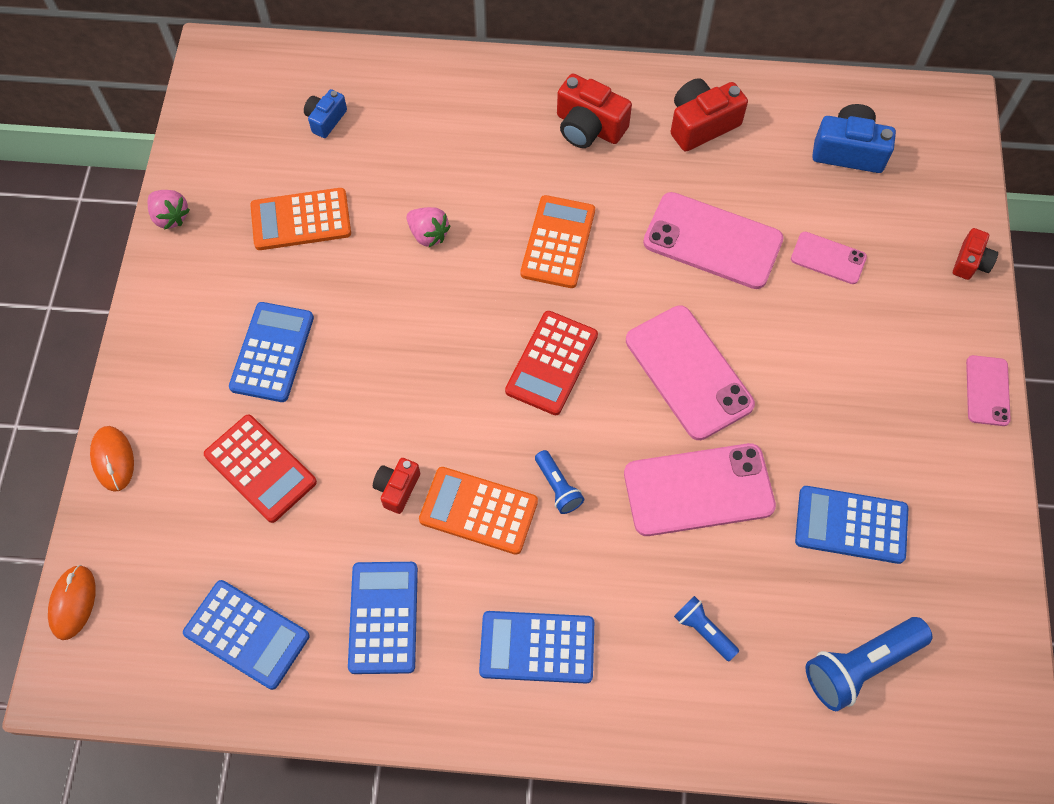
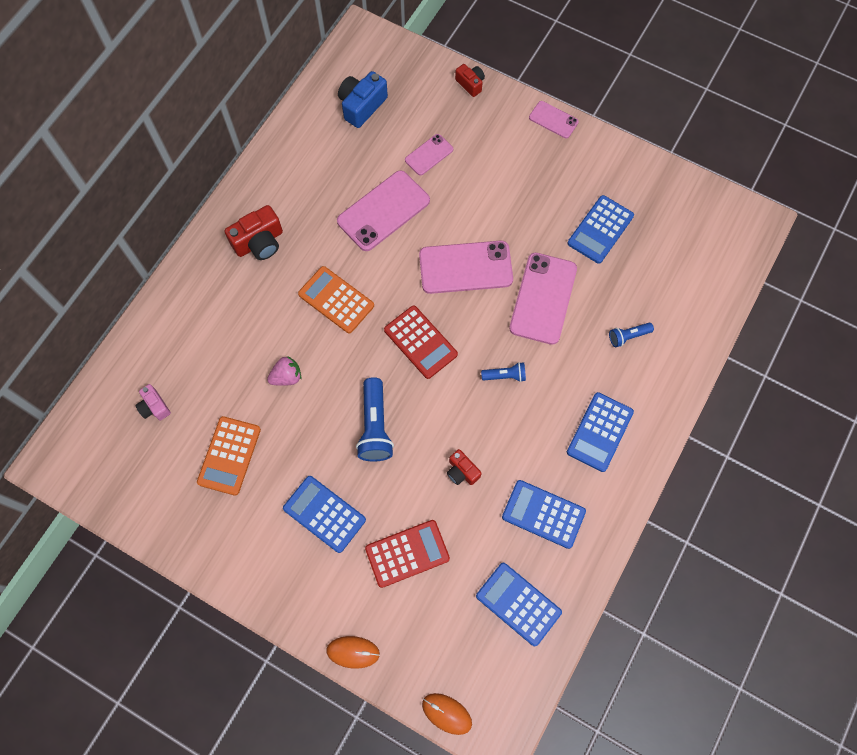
camera: 65 degrees left, 5 degrees up
(170, 217) = (176, 546): pink strawberry -> none
(247, 634) = (518, 604): blue calculator -> blue calculator turned 105 degrees counterclockwise
(326, 120) = (154, 407): blue camera -> pink camera
(478, 511) = (499, 428): orange calculator -> none
(701, 124) = (296, 176): red camera -> none
(860, 665) = (681, 266): blue flashlight -> blue flashlight (375, 426)

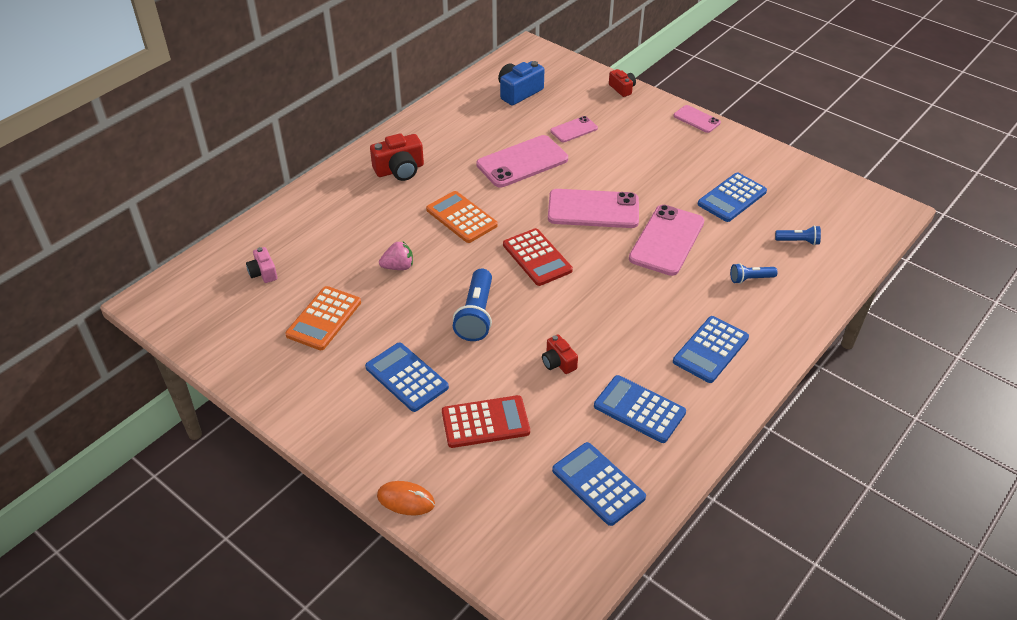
camera: 10 degrees right, 25 degrees down
(446, 713) = (497, 574): orange mouse -> none
(505, 376) = (618, 293): blue flashlight -> blue flashlight (798, 241)

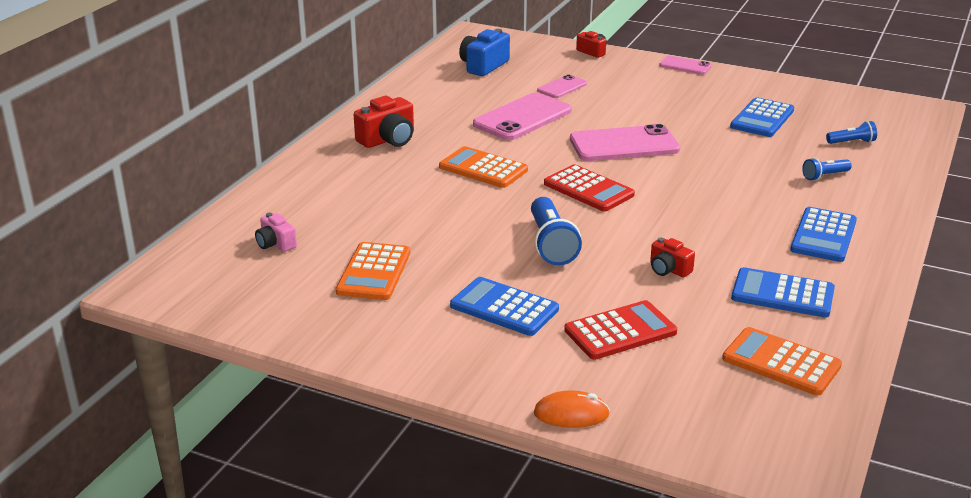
camera: 15 degrees left, 15 degrees down
(398, 267) = (436, 217): pink strawberry -> none
(598, 484) = (781, 362): blue calculator -> orange calculator
(666, 240) = (718, 158): pink phone -> none

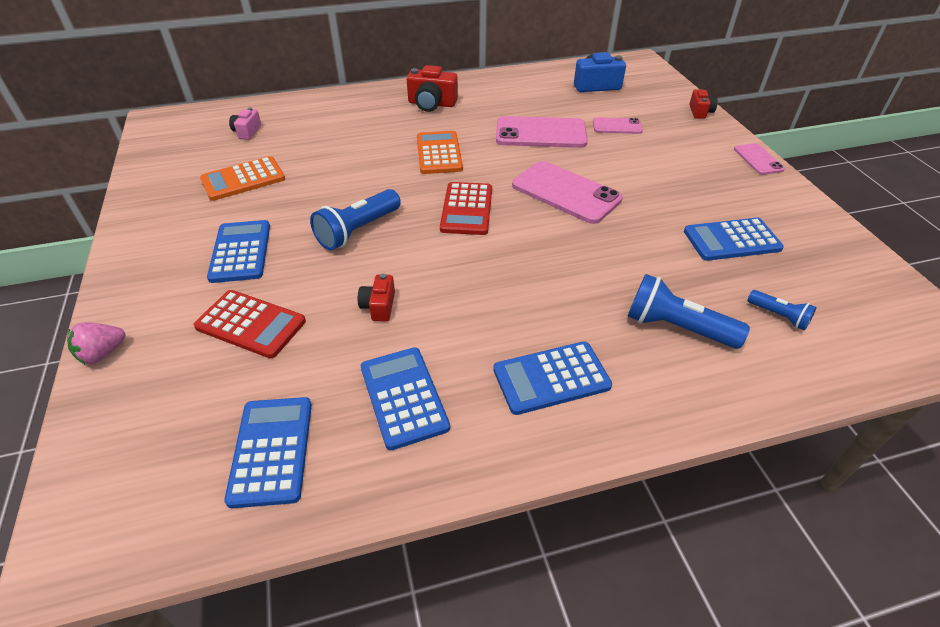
camera: 50 degrees right, 15 degrees up
(571, 414) = (102, 354): orange mouse -> pink strawberry
(781, 362) = (272, 450): orange calculator -> blue calculator
(824, 176) = (676, 327): blue flashlight -> blue flashlight, size x1.81

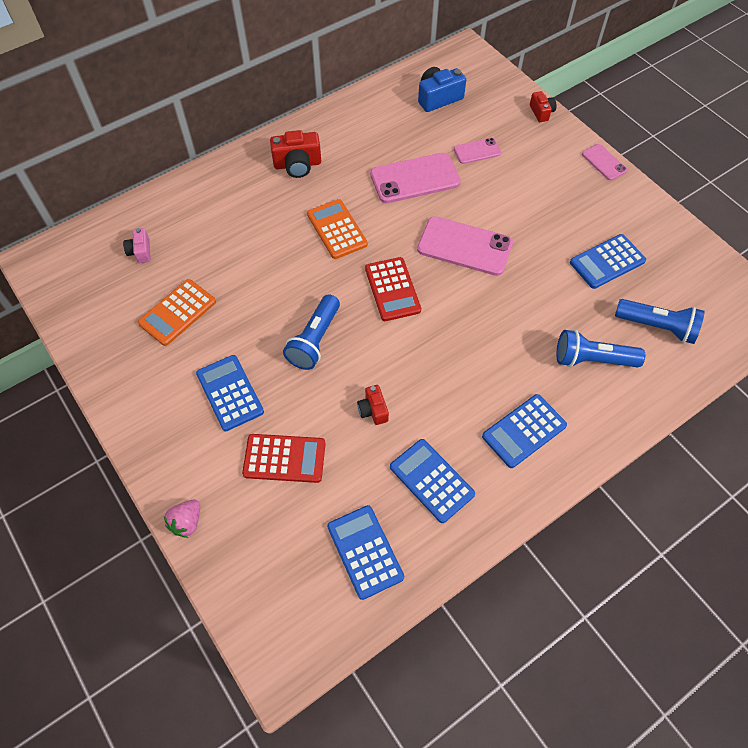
camera: 20 degrees left, 15 degrees up
(778, 316) = (657, 327): blue flashlight -> blue flashlight, size x1.81

